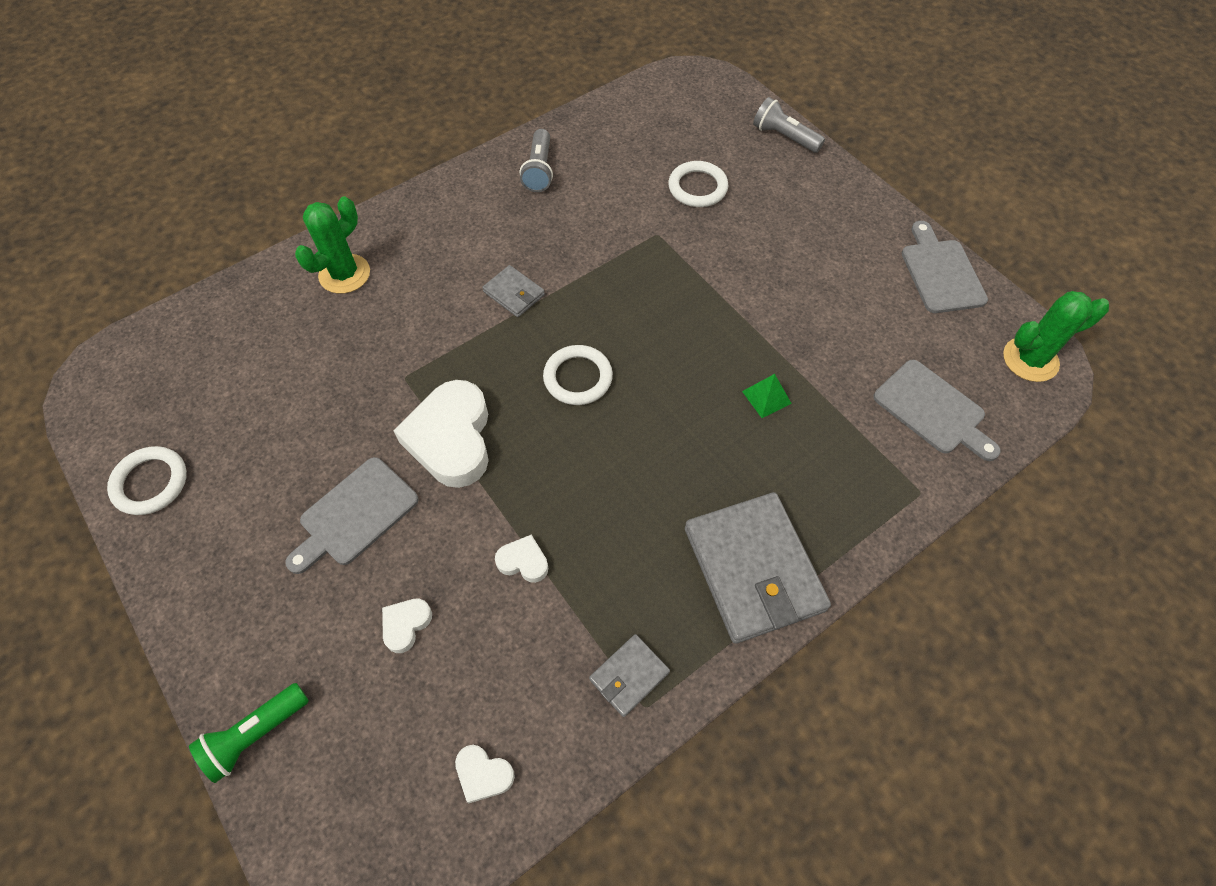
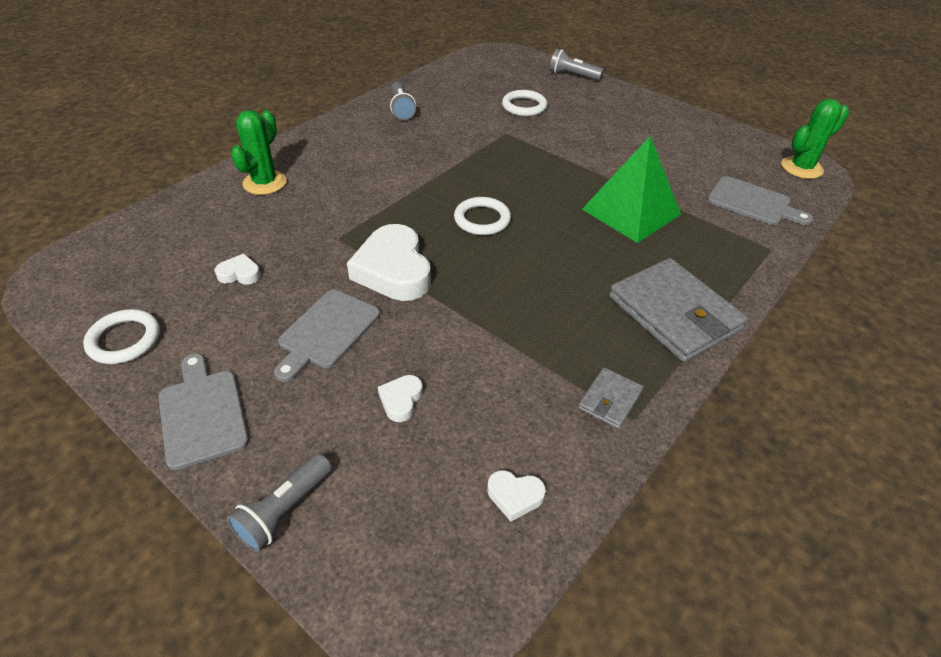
camera: 15 degrees left, 15 degrees down
(255, 734) = (284, 510): green flashlight -> grey flashlight
(514, 293) = (410, 178): grey wallet -> none
(523, 561) = (487, 339): white heart -> white heart (240, 274)
(766, 397) = (631, 211): green pyramid -> green pyramid, size x2.48
(941, 272) = (716, 131): grey cutting board -> grey cutting board (202, 413)

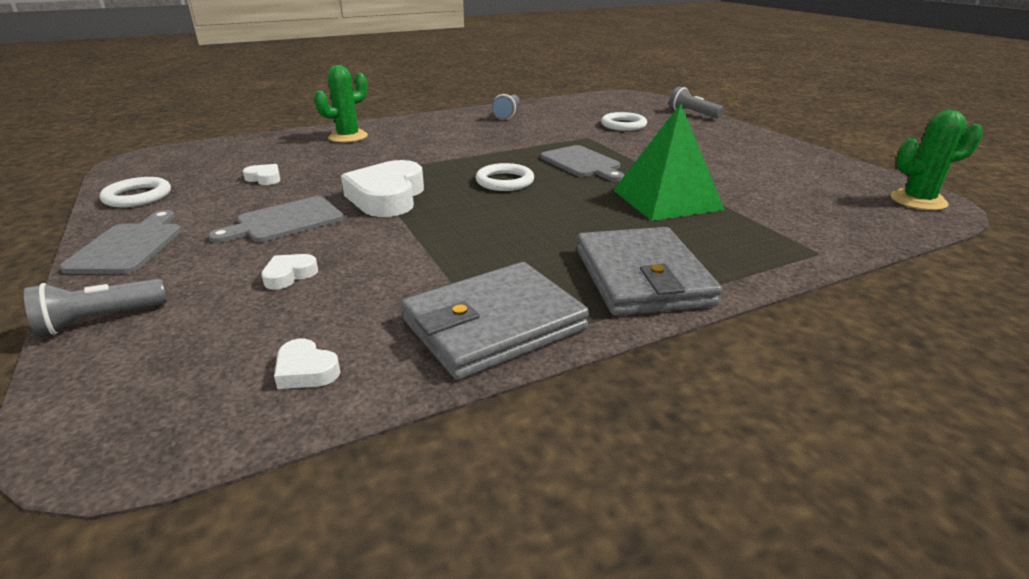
camera: 25 degrees right, 15 degrees down
(610, 400) = (494, 325): grey wallet -> grey wallet, size x2.12
(752, 203) = (826, 215): grey cutting board -> grey cutting board (582, 163)

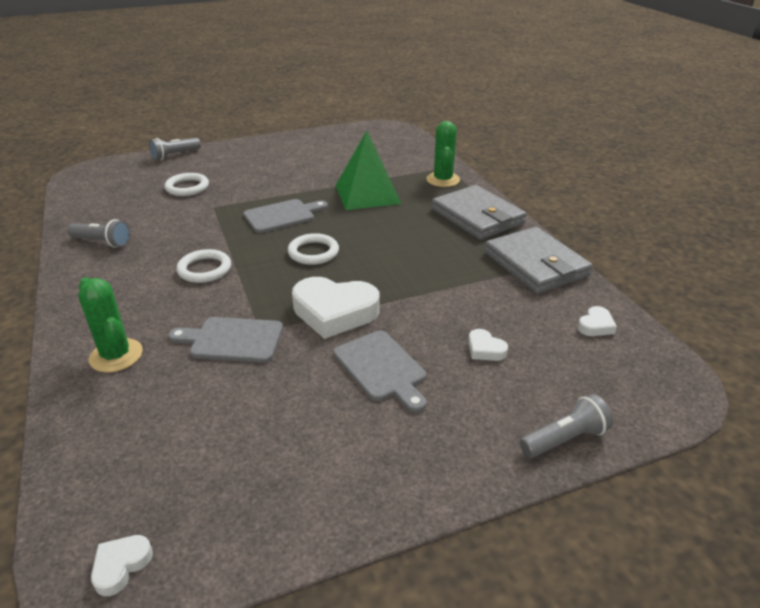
camera: 85 degrees left, 5 degrees up
(100, 319) = (565, 439): grey flashlight -> grey flashlight turned 90 degrees counterclockwise
(129, 246) = (432, 470): grey cutting board -> grey cutting board (232, 340)
(137, 196) = (283, 516): white ring -> white ring (204, 269)
(264, 178) = (253, 405): white heart -> white heart (121, 566)
(642, 277) = (477, 216): grey wallet -> grey wallet turned 60 degrees clockwise
(918, 200) = (384, 130): green cactus -> green cactus (443, 180)

